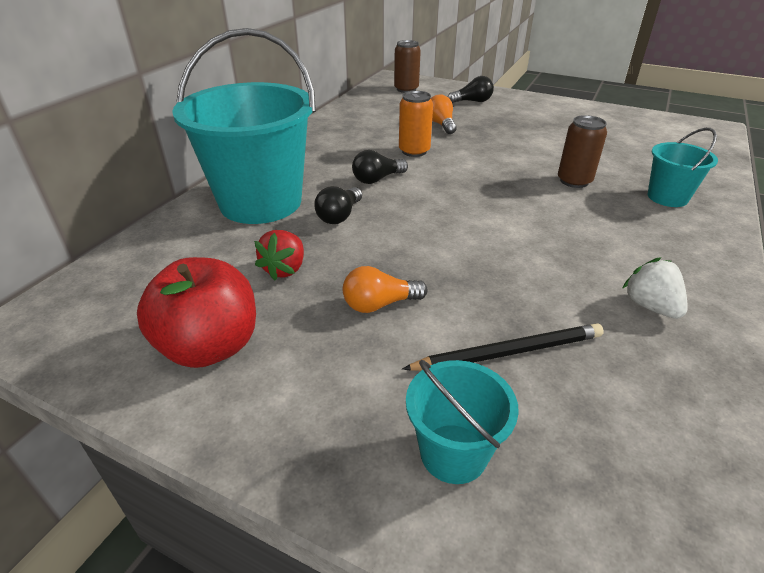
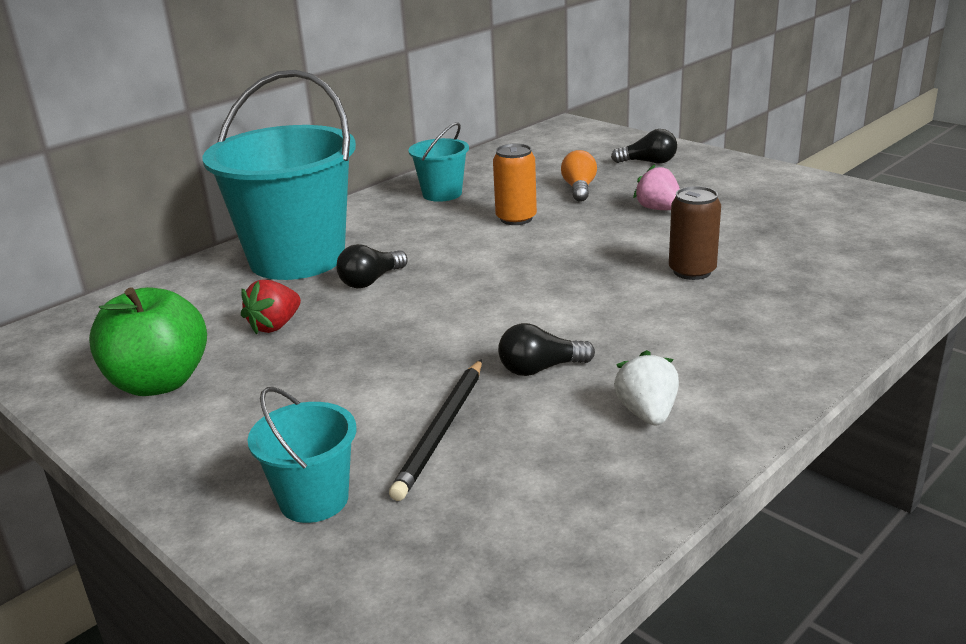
camera: 20 degrees right, 10 degrees down
(210, 346) = (159, 382): red apple -> green apple
(377, 179) = (445, 246): black light bulb -> black light bulb (540, 369)
(380, 304) = (345, 370): orange light bulb -> none
(406, 89) = (572, 141): brown can -> none
(508, 352) = (442, 430): black pencil -> black pencil turned 105 degrees clockwise
(509, 135) = (659, 209): none -> pink strawberry
(667, 197) = (802, 302): turquoise bucket -> turquoise bucket (442, 194)

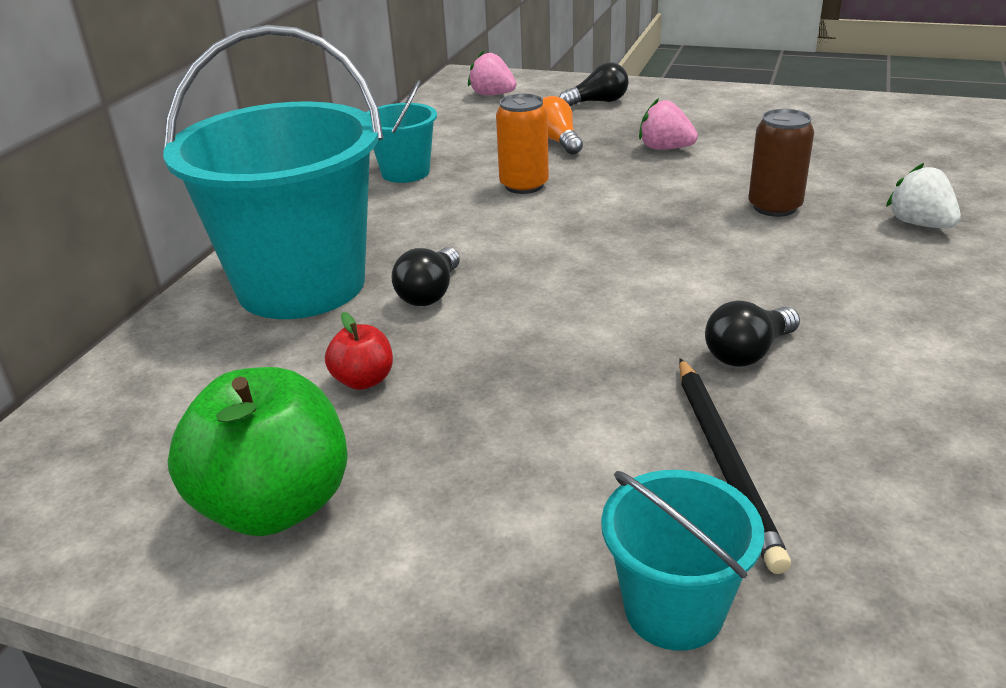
camera: 25 degrees left, 5 degrees up
(275, 326) = (363, 380): red strawberry -> red apple
(570, 143) = (492, 95): none -> pink strawberry
(647, 413) = (916, 374): white strawberry -> white strawberry (920, 224)

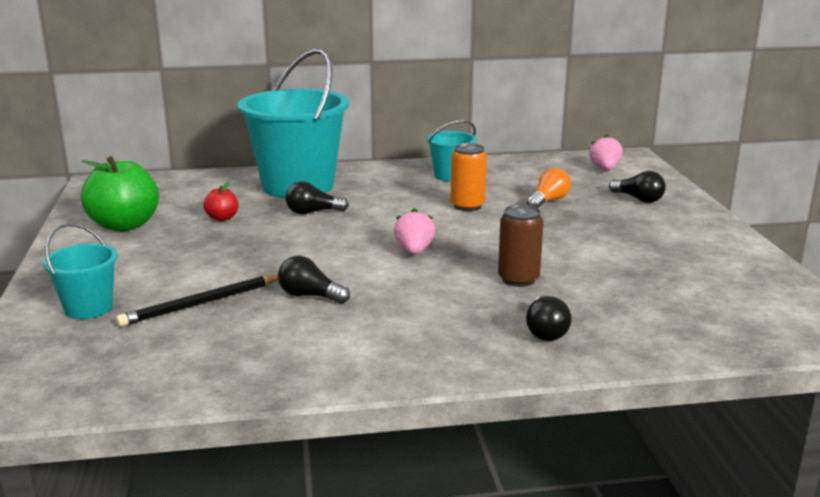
camera: 60 degrees right, 10 degrees down
(665, 148) = (579, 232): pink strawberry -> pink strawberry (414, 251)
(920, 224) = (545, 331): white strawberry -> black light bulb

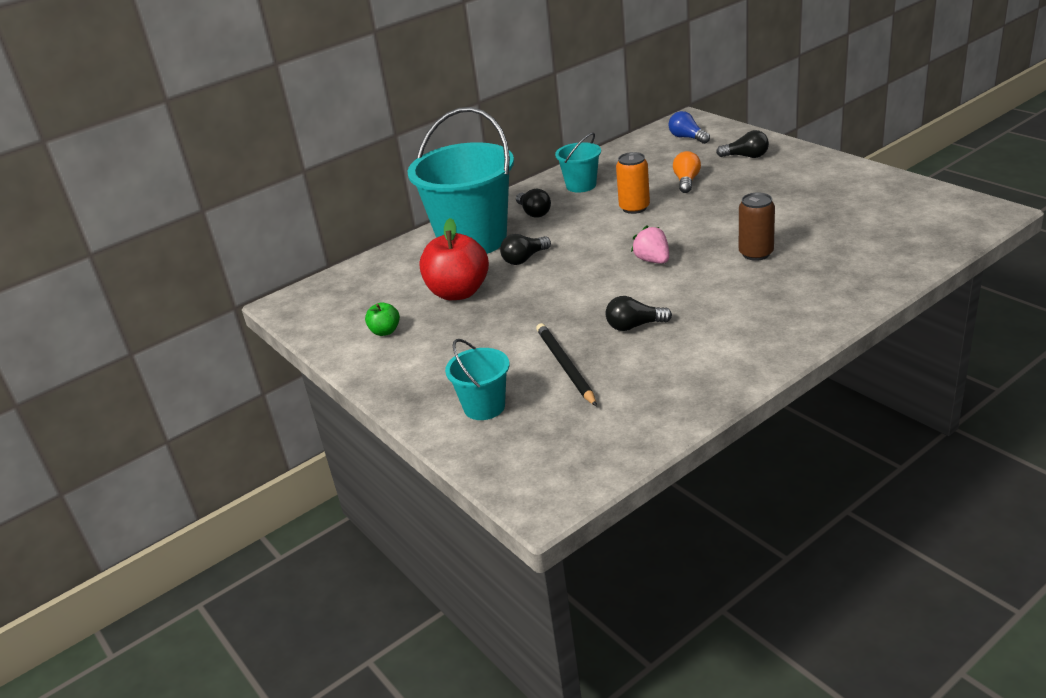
camera: 25 degrees left, 10 degrees up
(124, 225) = (385, 331): green apple -> green apple, size x0.48
(200, 304) = (565, 366): black pencil -> black pencil turned 135 degrees clockwise
(222, 218) = (458, 292): red apple -> red apple, size x2.09
(545, 331) = (825, 284): black light bulb -> black light bulb (534, 212)
(605, 169) = (687, 138): pink strawberry -> blue light bulb

